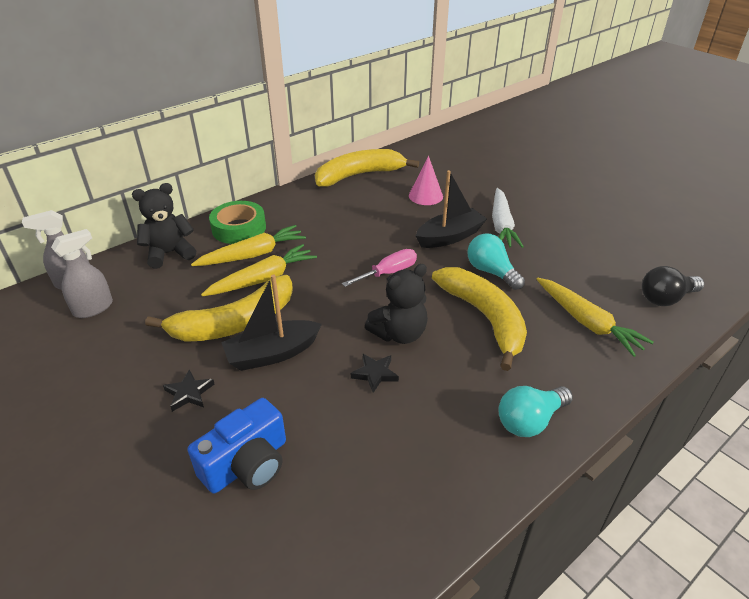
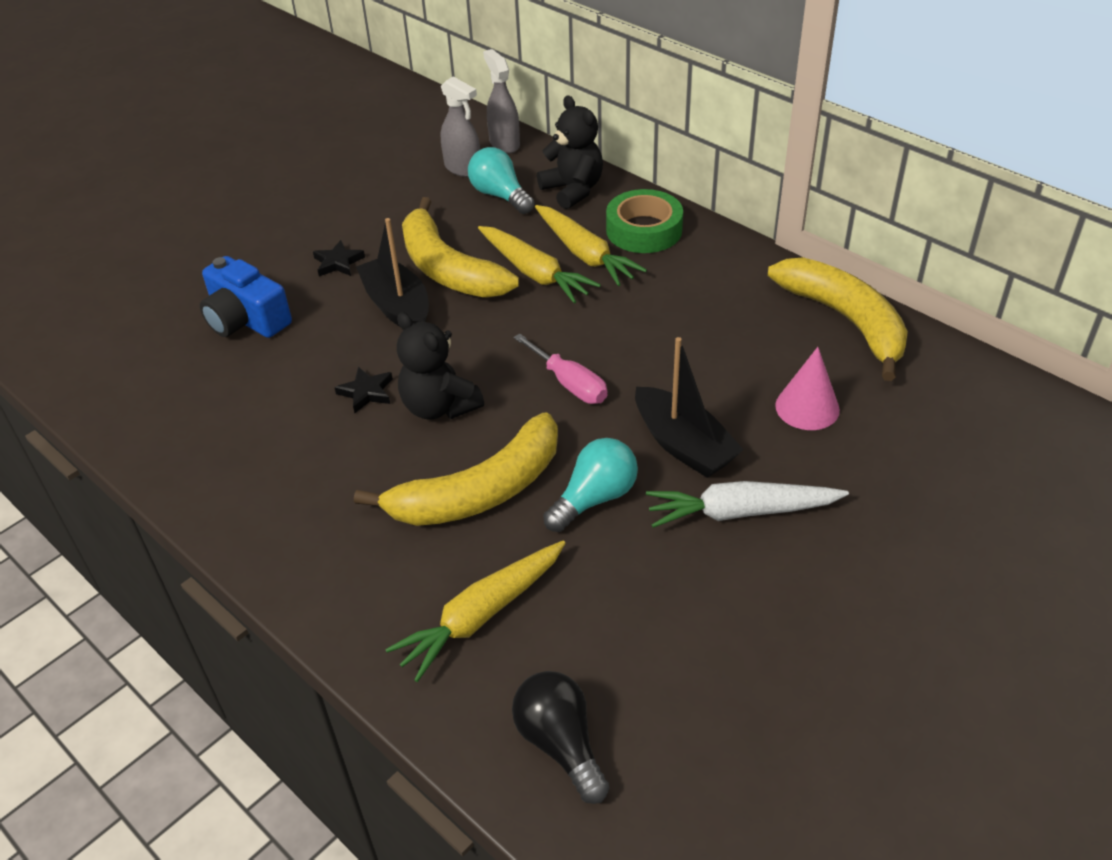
camera: 85 degrees right, 5 degrees up
(530, 421) = (286, 537): turquoise light bulb -> turquoise light bulb (500, 195)

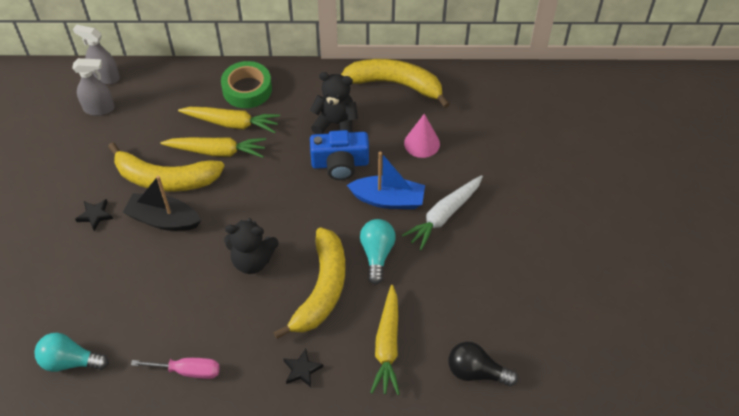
camera: 45 degrees left, 10 degrees up
(246, 319) = (82, 285): blue camera -> blue camera (340, 163)
(366, 392) = (205, 279): black star -> black star (302, 370)
(500, 195) = (142, 114): turquoise light bulb -> turquoise light bulb (70, 361)
(569, 384) = (303, 204): pink screwdriver -> pink screwdriver (188, 371)
(573, 190) = (181, 86): black teddy bear -> black teddy bear (336, 124)
(683, 445) = (388, 200): black boat -> blue boat

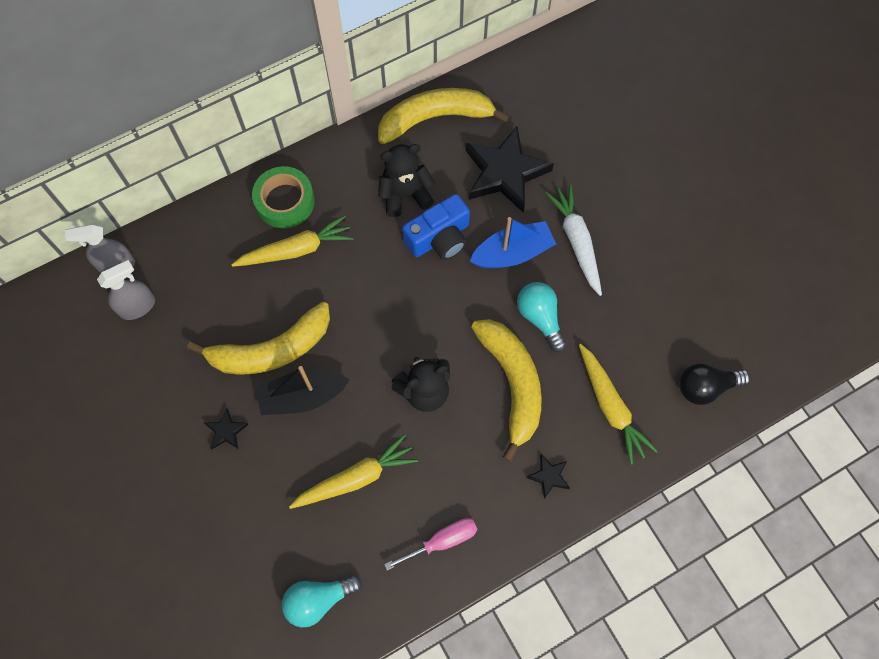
camera: 30 degrees left, 15 degrees up
(216, 151) = (303, 290): yellow carrot -> yellow carrot (356, 478)
(422, 143) = (505, 173): pink cone -> black star
(444, 215) = (576, 242): white carrot -> white carrot turned 150 degrees clockwise

